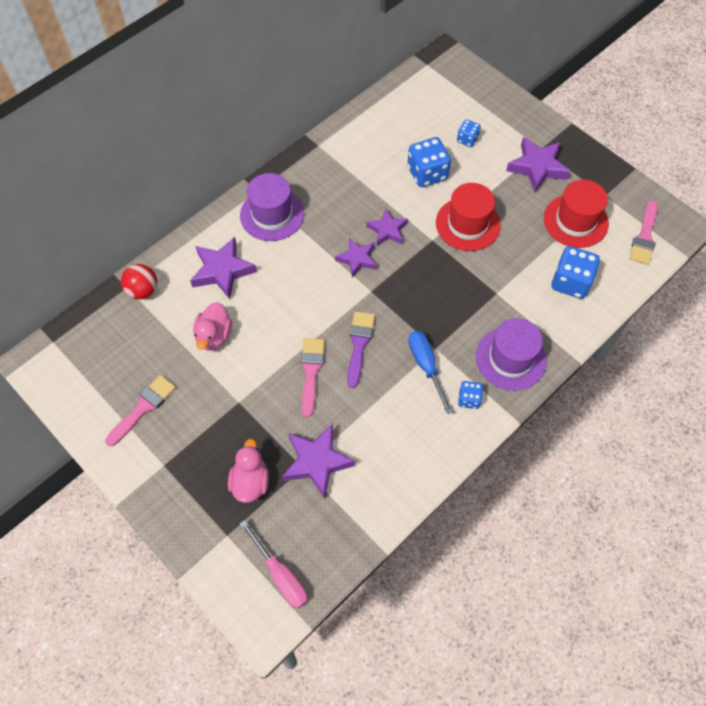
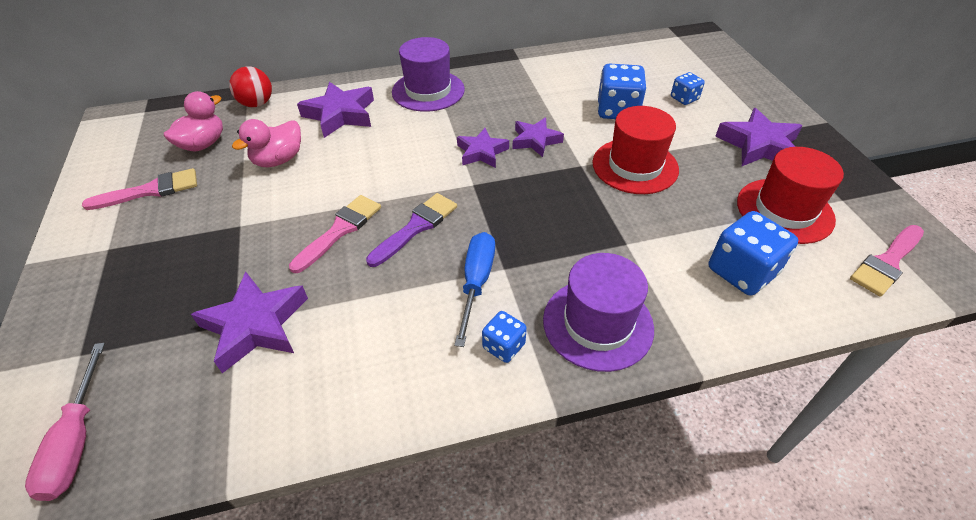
camera: 30 degrees right, 15 degrees down
(250, 482) = (166, 309): pink duck -> pink duck (203, 144)

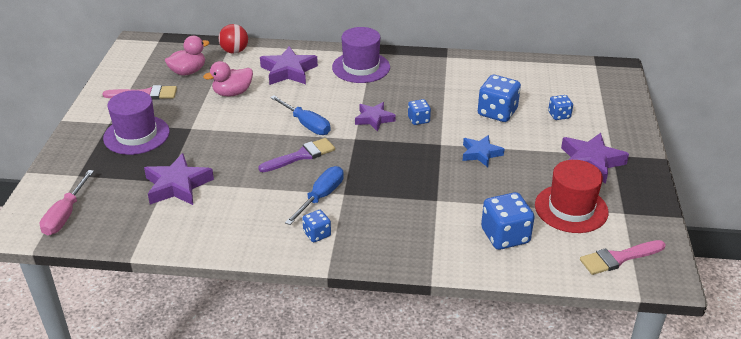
camera: 20 degrees right, 10 degrees down
(340, 230) = (251, 146): pink brush -> none
(400, 180) = (306, 124): none -> blue screwdriver
(535, 140) = (418, 120): purple star -> blue dice
(597, 324) = (384, 238): purple hat -> purple hat (136, 135)
(635, 166) = (480, 154): red hat -> blue star

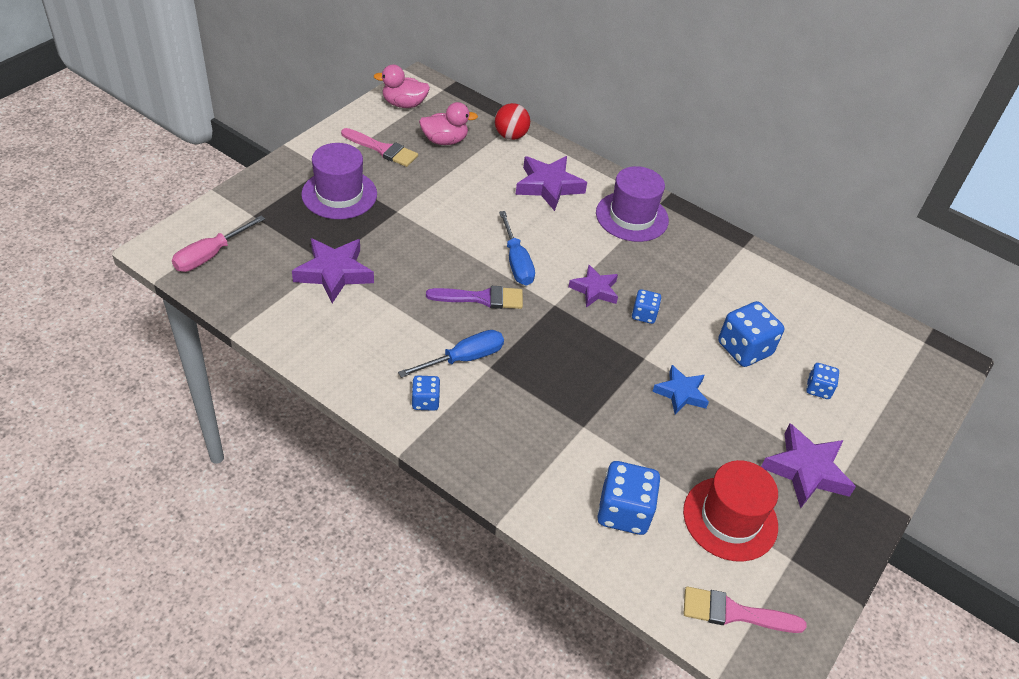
camera: 25 degrees right, 10 degrees up
(232, 93) = (469, 187): pink duck -> pink duck (404, 104)

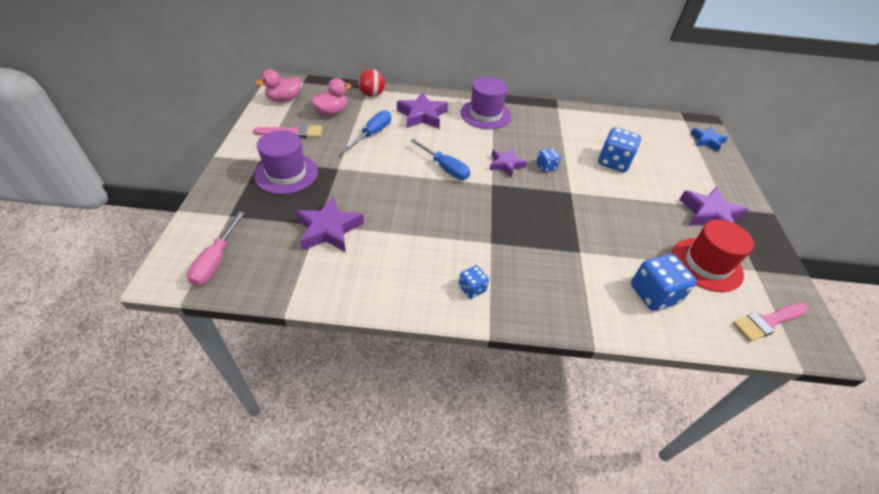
camera: 30 degrees left, 0 degrees up
(464, 358) = (470, 245): blue screwdriver -> blue screwdriver (373, 133)
(481, 298) = (444, 200): purple brush -> none
(680, 393) = (609, 203): blue star -> blue star (706, 141)
(818, 389) = (668, 167): blue dice -> none

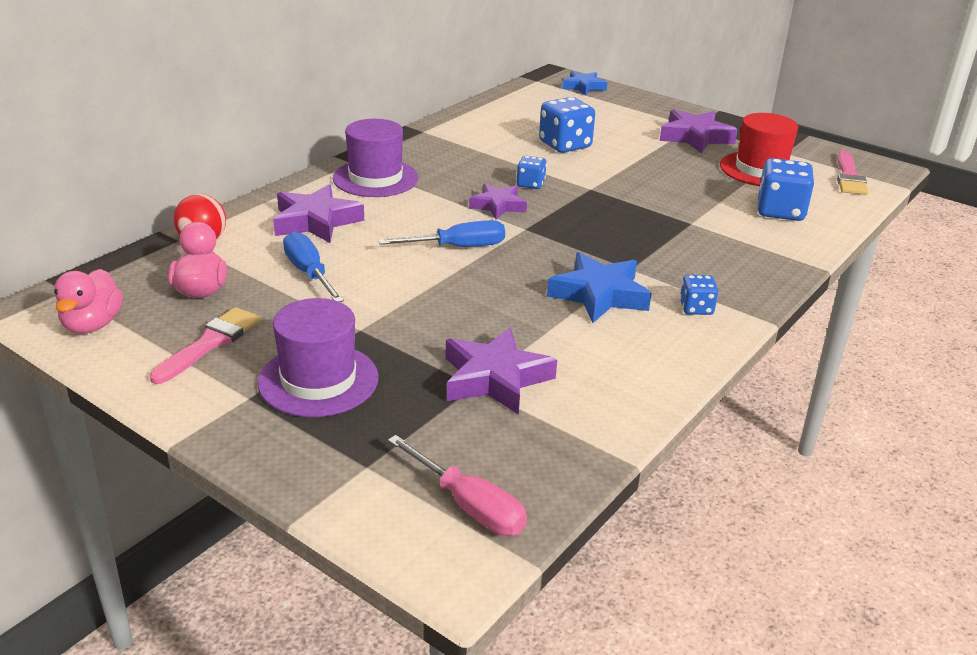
camera: 55 degrees left, 15 degrees down
(447, 239) = (599, 295): none -> blue star

